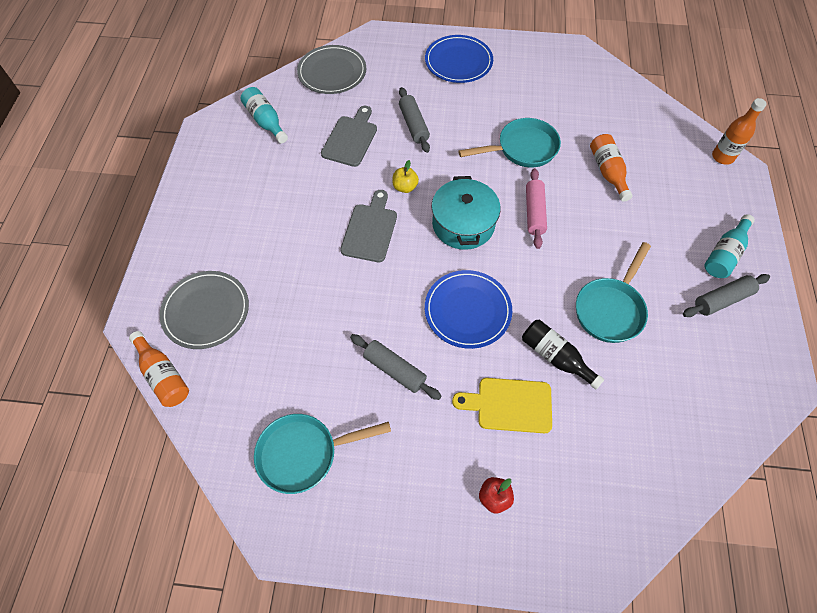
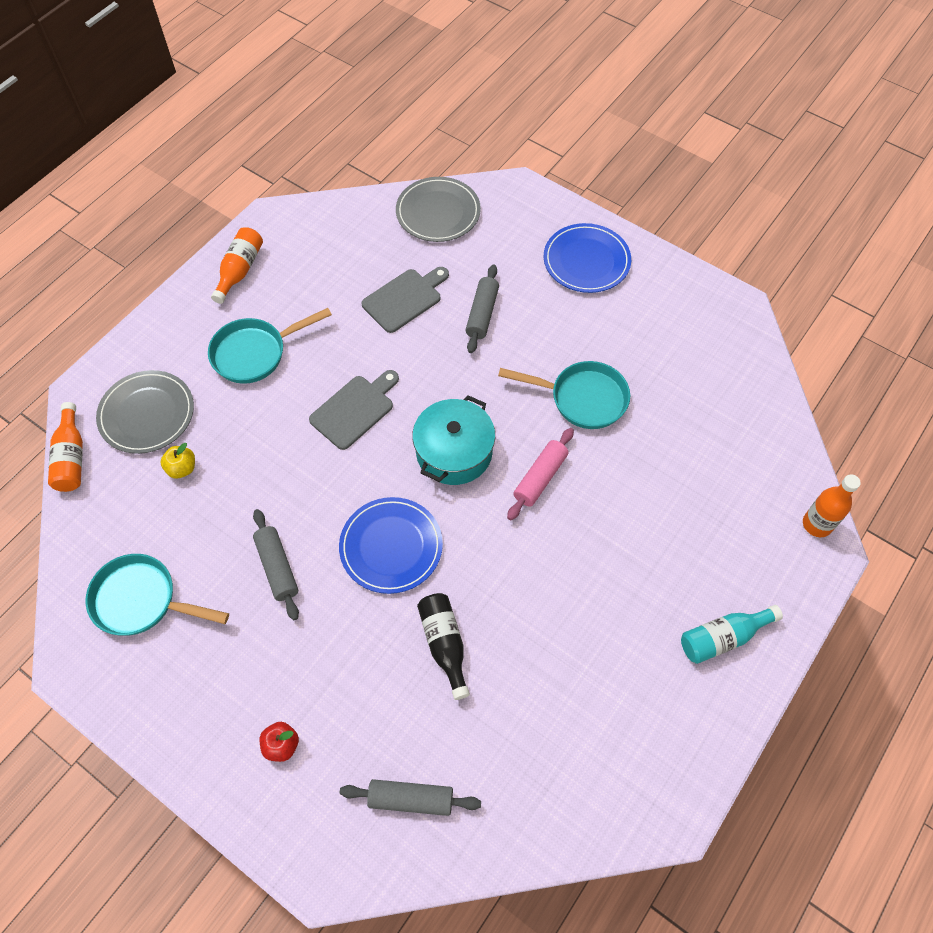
camera: 30 degrees right, 0 degrees up
(265, 121) = (332, 239): turquoise bottle -> none
(405, 187) = (423, 380): yellow apple -> yellow apple (182, 468)
(509, 405) = (362, 665): yellow cutting board -> none
(607, 172) = (660, 473): orange bottle -> orange bottle (240, 270)
(610, 309) = (542, 627): turquoise pan -> turquoise pan (255, 353)
(722, 300) = (677, 686): grey rolling pin -> grey rolling pin (411, 799)

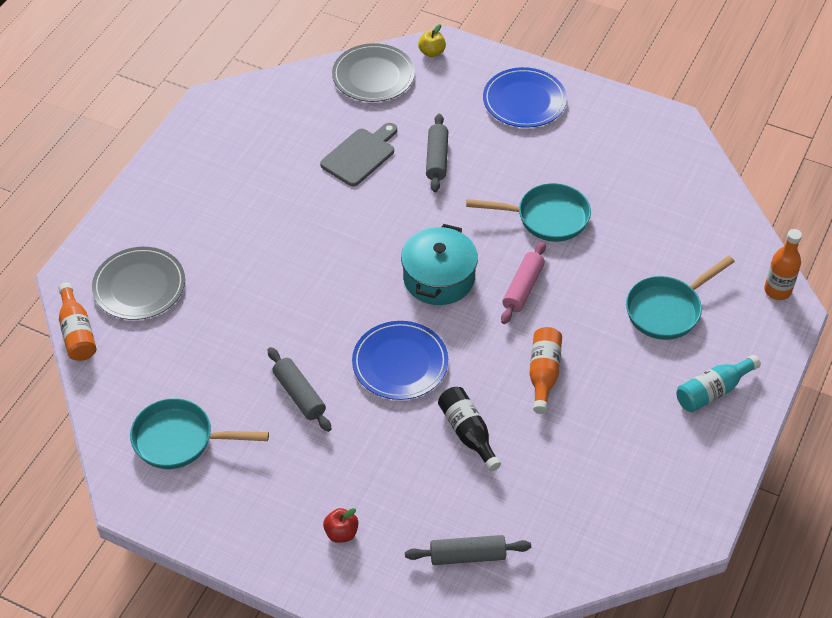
camera: 10 degrees left, 10 degrees down
(182, 468) = (186, 327): yellow apple -> yellow apple (432, 52)
(240, 270) = (194, 151): orange bottle -> orange bottle (543, 374)
(255, 353) = (229, 220): turquoise pan -> turquoise pan (667, 310)
(355, 410) = (337, 255): grey cutting board -> none

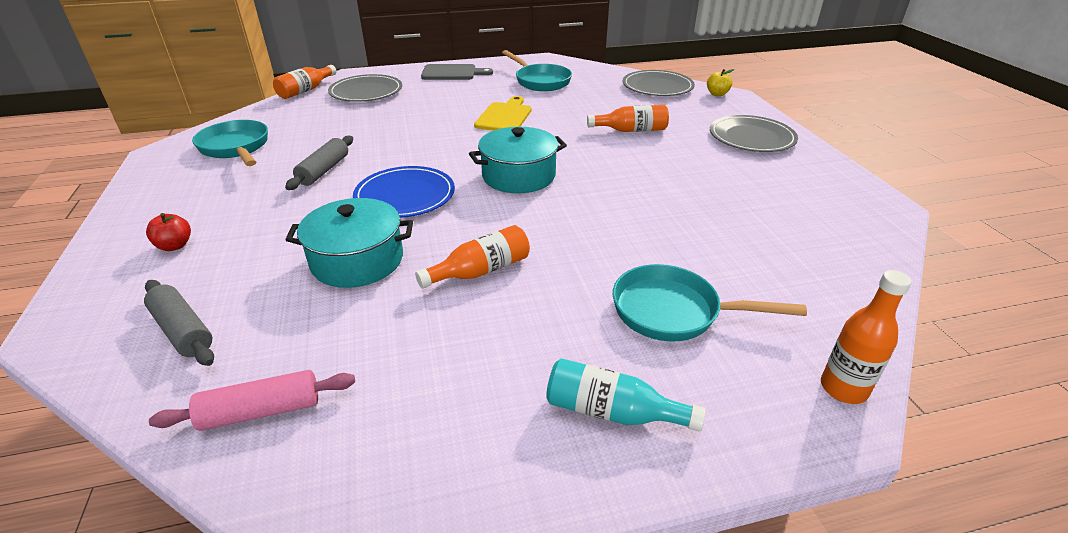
camera: 50 degrees right, 15 degrees down
(319, 219) = (505, 116): none -> yellow cutting board
(360, 155) = (584, 107): grey cutting board -> grey cutting board (452, 73)
(436, 159) = (631, 130): grey rolling pin -> orange bottle
(468, 433) = (357, 260): black bottle -> turquoise pot
(522, 288) = (567, 216): pink rolling pin -> pink rolling pin (261, 411)
(524, 101) = (751, 137): blue plate -> grey plate
(546, 217) = (661, 194): turquoise pan -> turquoise pan (540, 81)

